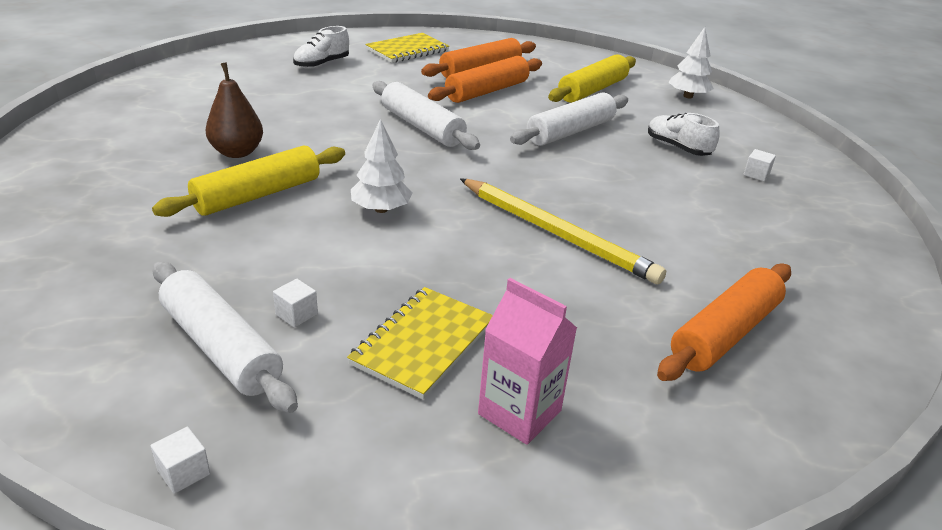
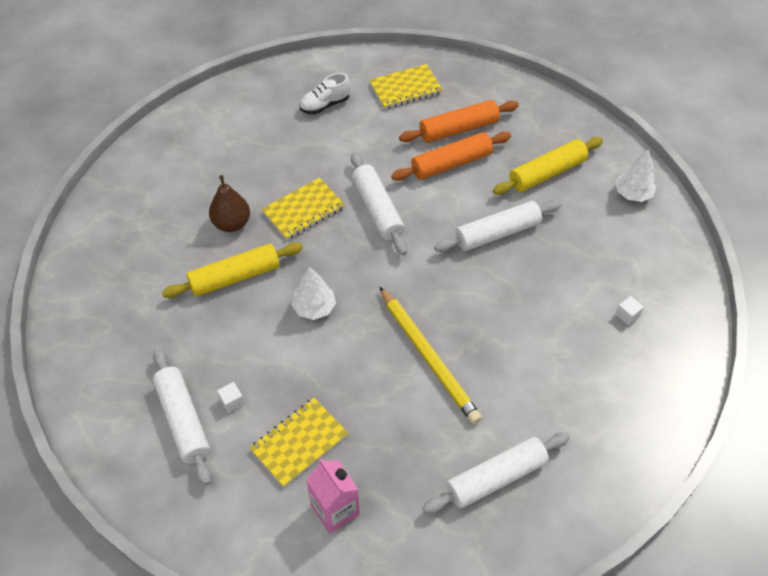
camera: 20 degrees right, 20 degrees up
(184, 472) = (148, 506): white cube -> none
(330, 135) = (303, 210): none -> yellow notebook
(677, 148) = (579, 269): white shoe -> none
(724, 333) = (496, 478): orange rolling pin -> white rolling pin

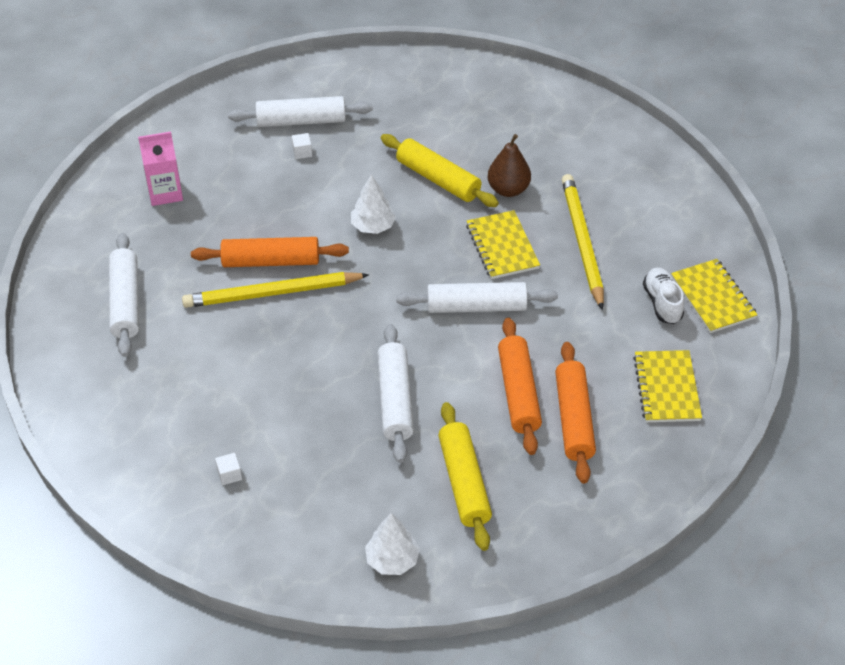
camera: 110 degrees right, 5 degrees down
(235, 277) = (438, 179): yellow rolling pin -> yellow rolling pin turned 45 degrees counterclockwise
(278, 162) = (582, 242): none -> yellow pencil
(299, 443) = (238, 185): yellow notebook -> yellow notebook (713, 298)
(390, 373) = (271, 261): none -> orange rolling pin

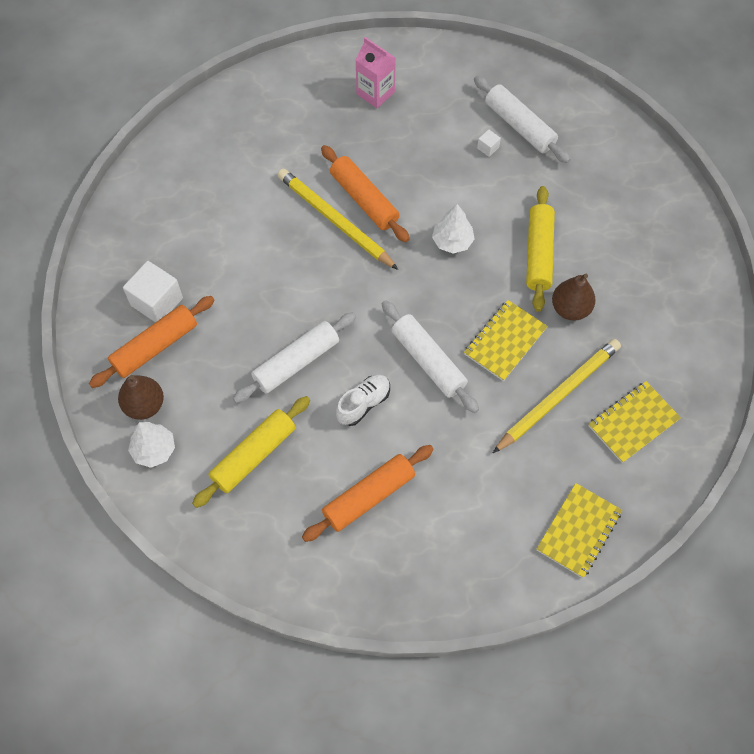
camera: 55 degrees right, 15 degrees up
(125, 302) = (258, 140): white rolling pin -> none
(229, 474) = (157, 302): white cube -> white cube, size x2.21
(336, 543) = (144, 405): none -> brown pear
(518, 393) = (365, 442): orange rolling pin -> orange rolling pin (155, 347)
(662, 303) = (540, 494): white shoe -> white shoe (363, 404)
(666, 388) = (451, 548): yellow notebook -> yellow notebook (633, 423)

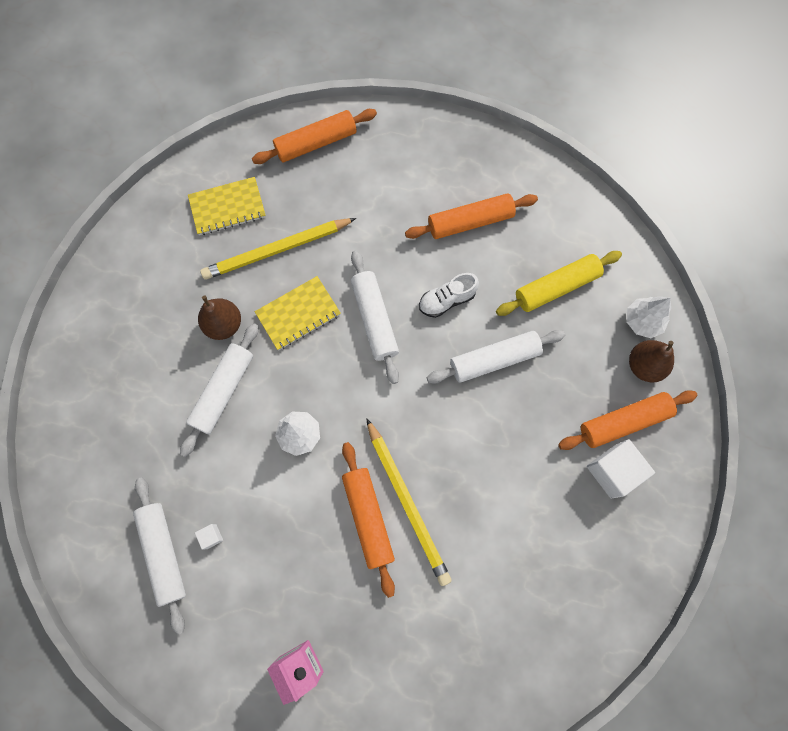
camera: 160 degrees left, 10 degrees up
(538, 253) = (223, 391): yellow rolling pin -> white rolling pin
(578, 531) = (316, 143): yellow notebook -> orange rolling pin

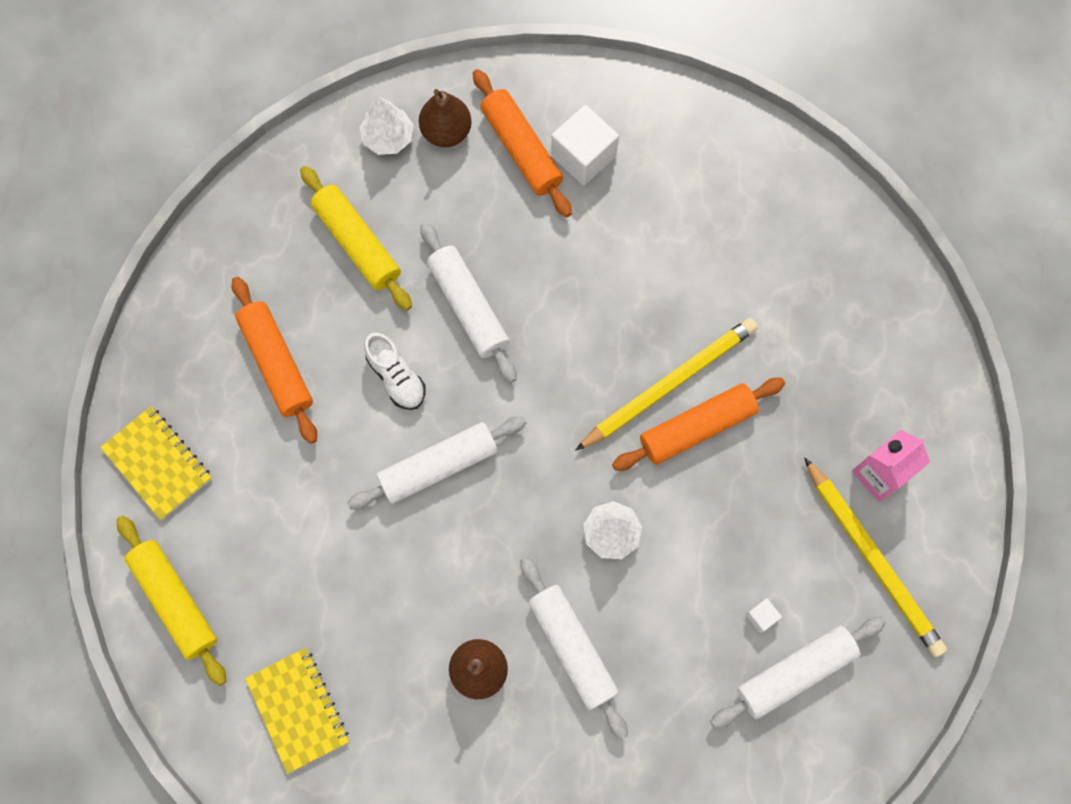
camera: 100 degrees left, 0 degrees up
(223, 391) = (572, 648): white rolling pin -> white rolling pin turned 45 degrees clockwise
(277, 250) = (356, 620): yellow pencil -> yellow pencil (873, 559)
(298, 314) = (447, 570): yellow notebook -> yellow notebook (158, 463)
(316, 143) = (175, 601): orange rolling pin -> yellow rolling pin

